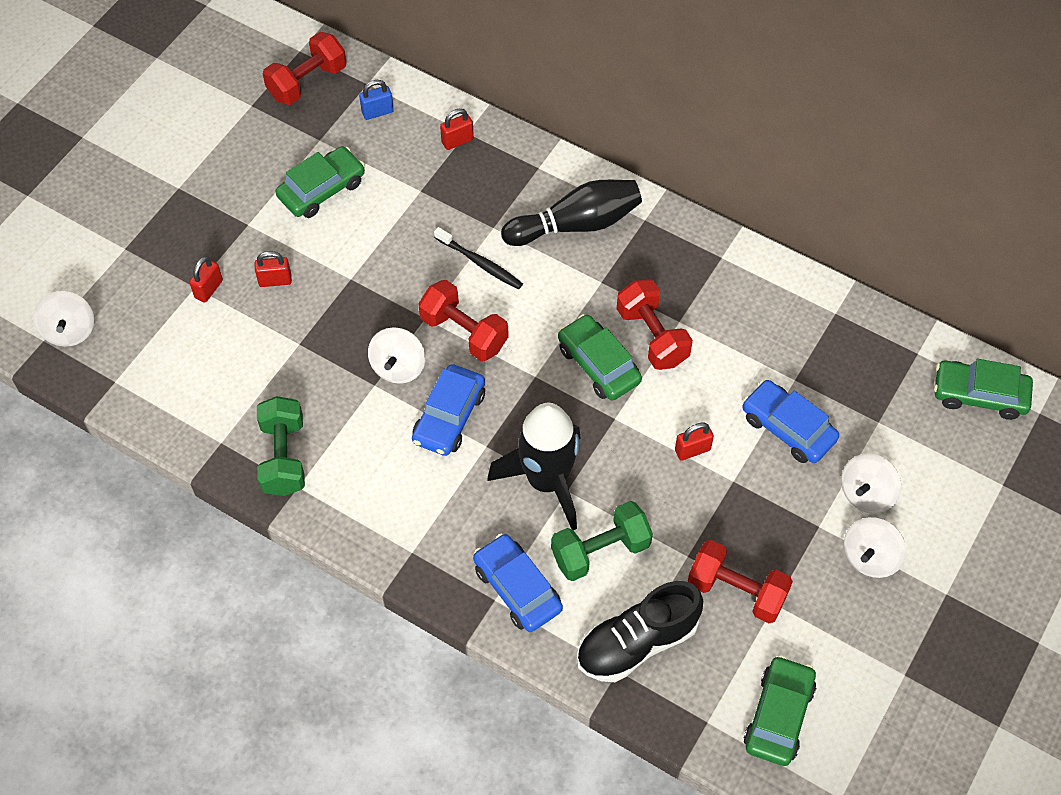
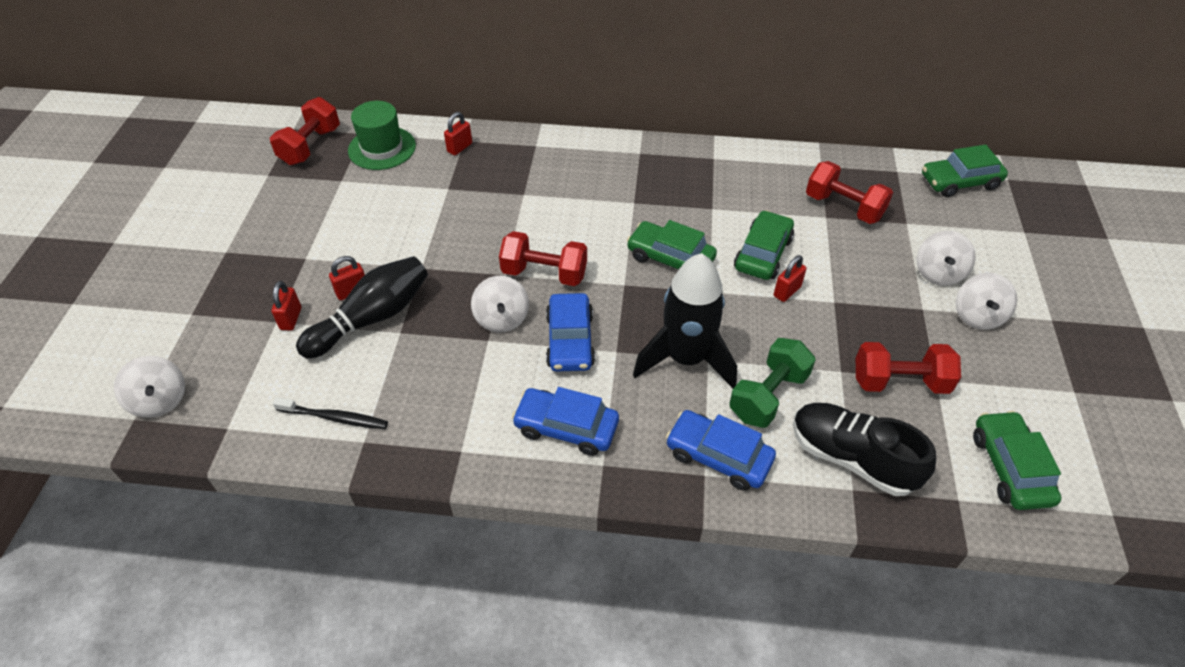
camera: 25 degrees left, 10 degrees down
(283, 457) = (433, 430): green dumbbell -> none
(322, 189) = (361, 213): green car -> green car (762, 254)
(377, 112) = (382, 148): blue padlock -> green hat
(480, 263) = (527, 221): black toothbrush -> black toothbrush (334, 418)
(576, 224) = (589, 172): black bowling pin -> black bowling pin (372, 318)
(637, 642) = (851, 458): black shoe -> black shoe turned 90 degrees clockwise
(652, 336) = (699, 225): red dumbbell -> red dumbbell (843, 207)
(788, 428) = (846, 250): blue car -> blue car (566, 428)

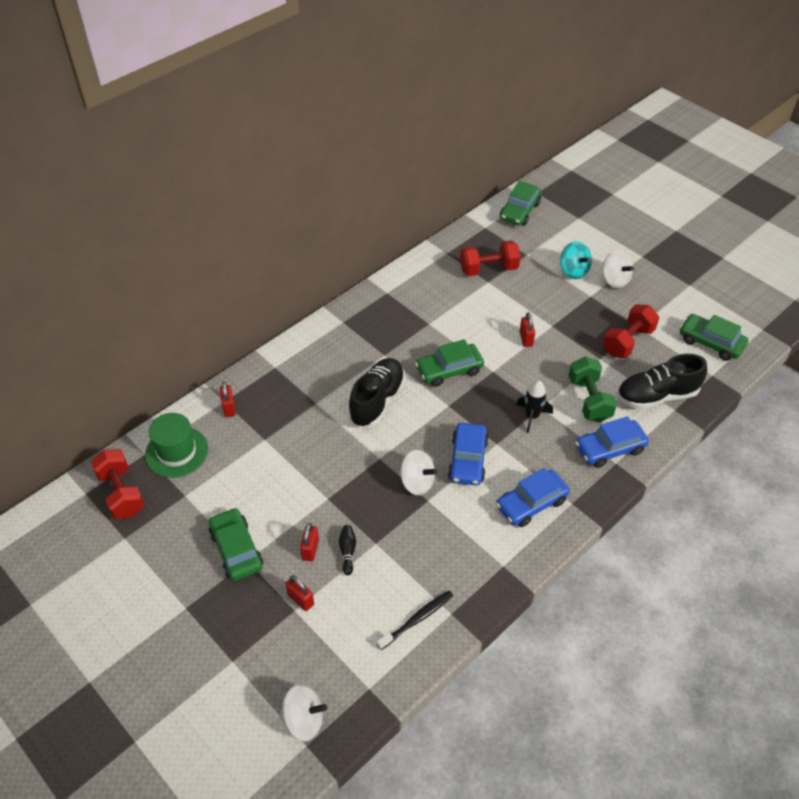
camera: 50 degrees left, 0 degrees up
(372, 318) = (347, 551): black bowling pin -> black bowling pin, size x0.42
(544, 273) = (400, 437): red dumbbell -> none
(570, 340) = (468, 460): blue car -> blue car turned 60 degrees clockwise
(571, 231) = (377, 401): none -> black shoe
(686, 359) = (532, 416): black rocket -> black rocket, size x0.52
(762, 254) = (488, 328): green car -> green car (236, 549)
(938, 273) = (573, 271): white spinning top -> turquoise spinning top

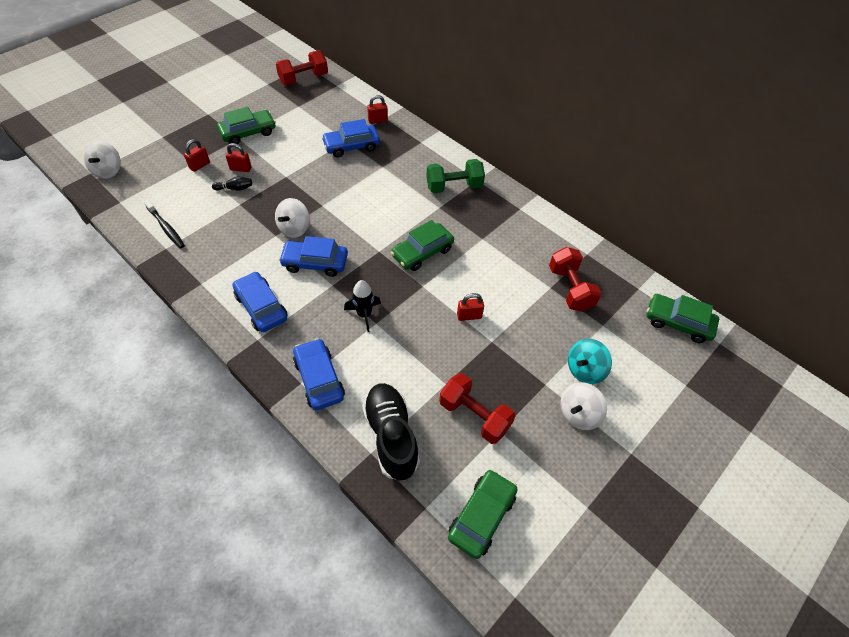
camera: 85 degrees right, 5 degrees up
(176, 452) = (337, 99): green hat -> none
(276, 433) = (351, 146): none -> blue car
(377, 401) = (384, 203): black shoe -> none
(449, 370) = (422, 252): green car -> green car turned 105 degrees counterclockwise
(589, 399) = (385, 367): green dumbbell -> green dumbbell (454, 187)

